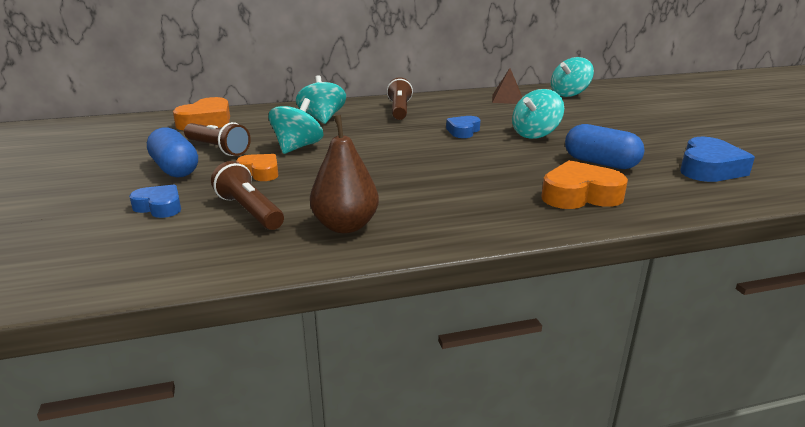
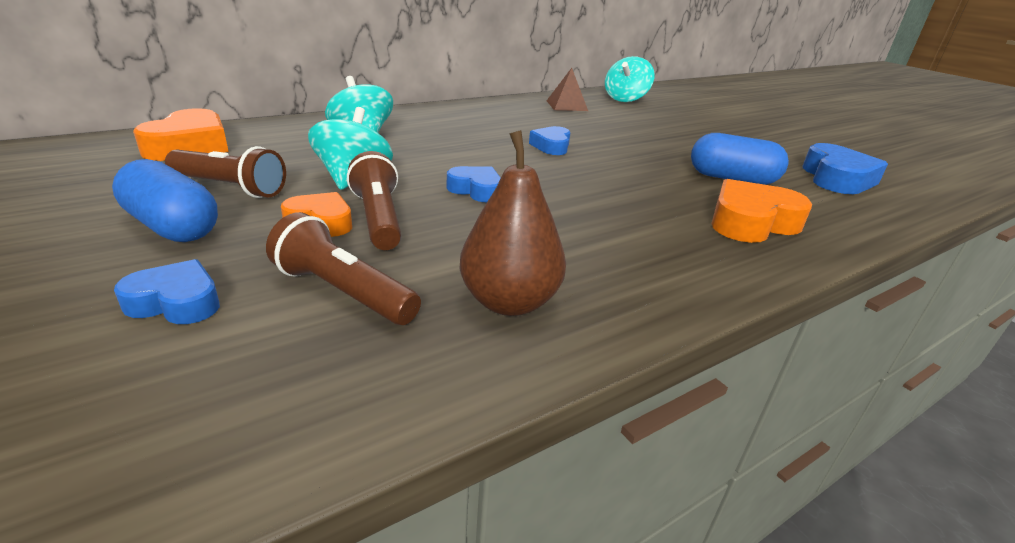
camera: 20 degrees left, 5 degrees up
(377, 159) = (476, 190): none -> blue heart
(399, 110) = (454, 122): brown flashlight -> brown flashlight (378, 218)
(535, 134) = (633, 147): turquoise spinning top -> none

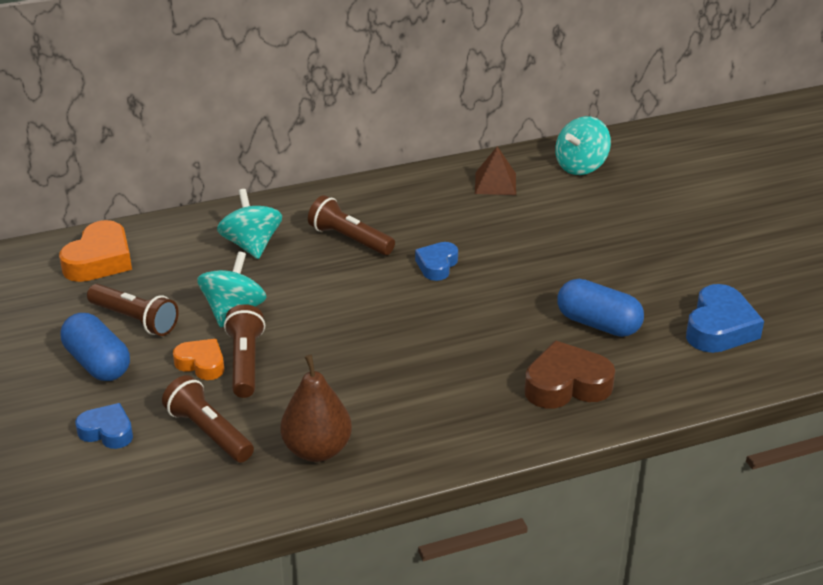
camera: 15 degrees right, 5 degrees up
(459, 132) = (349, 239): none -> brown flashlight
(476, 190) = (335, 331): blue heart -> none
(751, 222) = (566, 385): orange heart -> brown heart

